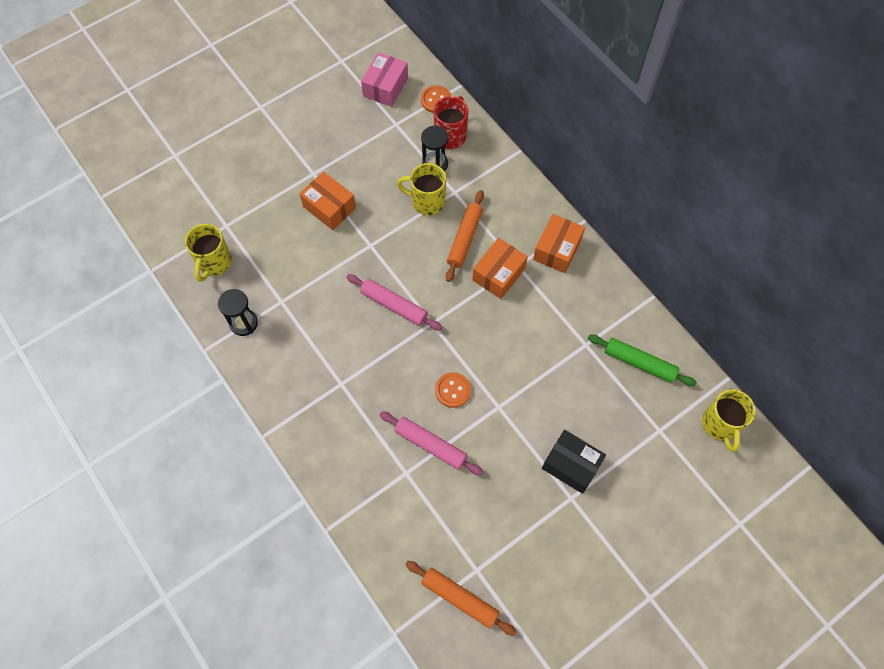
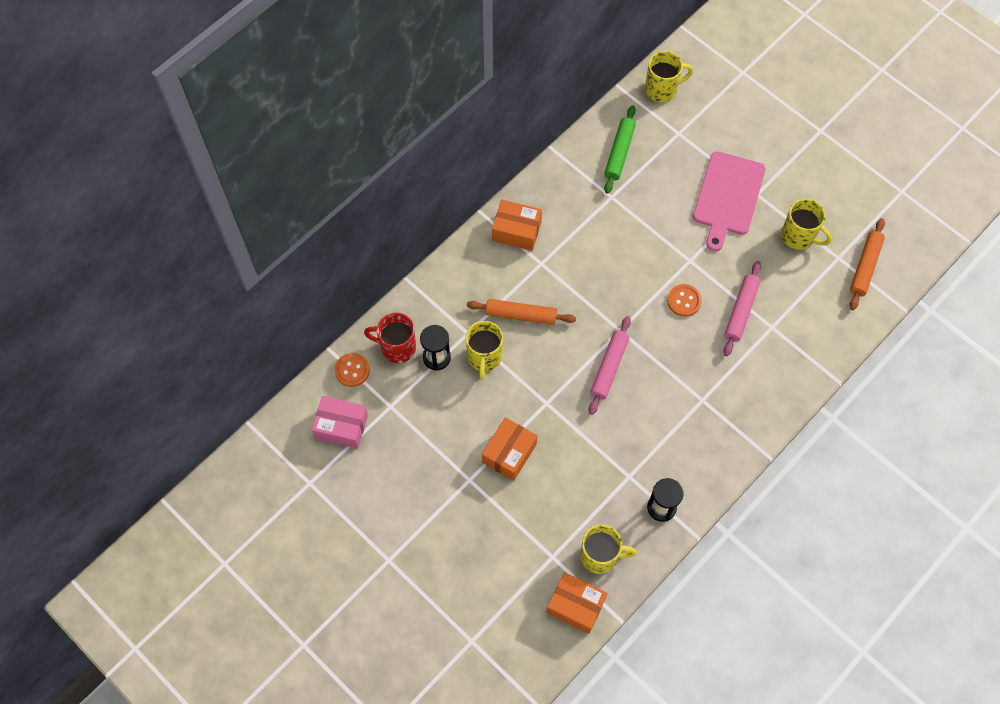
camera: 100 degrees left, 0 degrees up
(499, 274) = (554, 278): orange box -> orange box (576, 605)
(510, 531) = (798, 236): none -> yellow mug
(571, 465) = (728, 197): black box -> pink cutting board

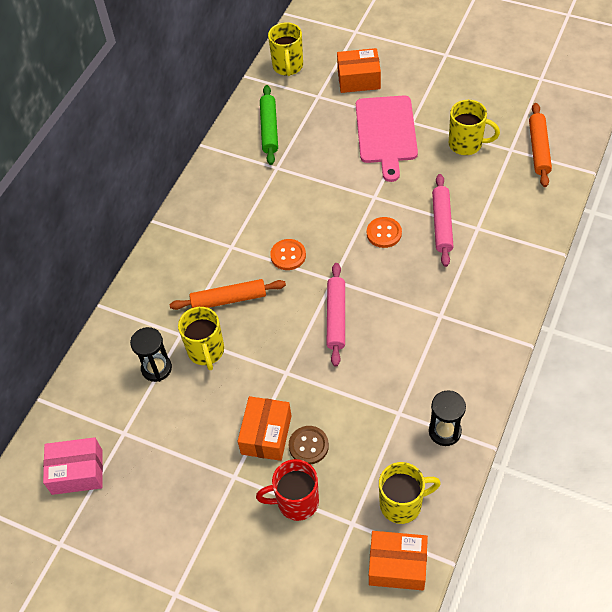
camera: 15 degrees left, 10 degrees down
(352, 370) = (71, 412): orange button -> orange button (288, 255)
(397, 347) = (111, 373): red mug -> red mug (296, 502)
(516, 231) = (196, 226): orange box -> orange box (358, 79)
(541, 476) = (308, 446): none -> brown button
(662, 89) = (288, 67): yellow mug -> yellow mug turned 120 degrees clockwise

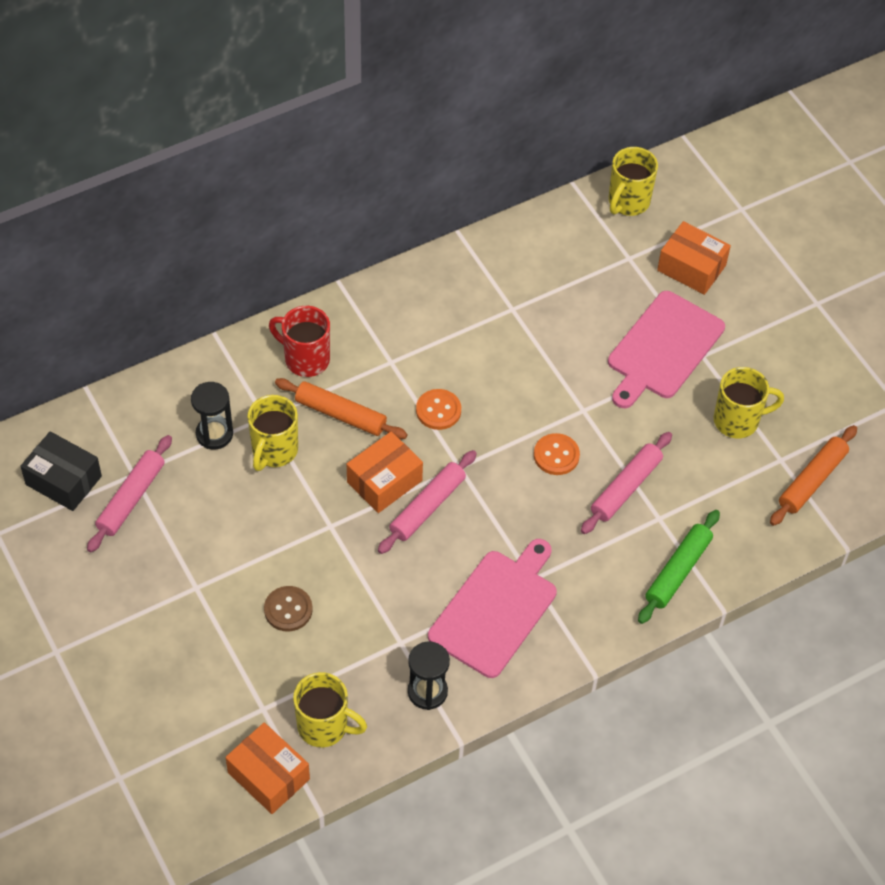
camera: 30 degrees right, 0 degrees up
(77, 472) = (63, 480): pink box -> black box
(136, 450) = (131, 498): none -> pink rolling pin
(266, 435) = (259, 571): orange box -> orange box (384, 481)
(269, 129) = (543, 261): green rolling pin -> green rolling pin (678, 571)
(296, 502) = (230, 652): red mug -> red mug (305, 359)
(437, 349) = (496, 609): none -> pink cutting board
(466, 144) = (738, 420): yellow mug -> yellow mug turned 60 degrees counterclockwise

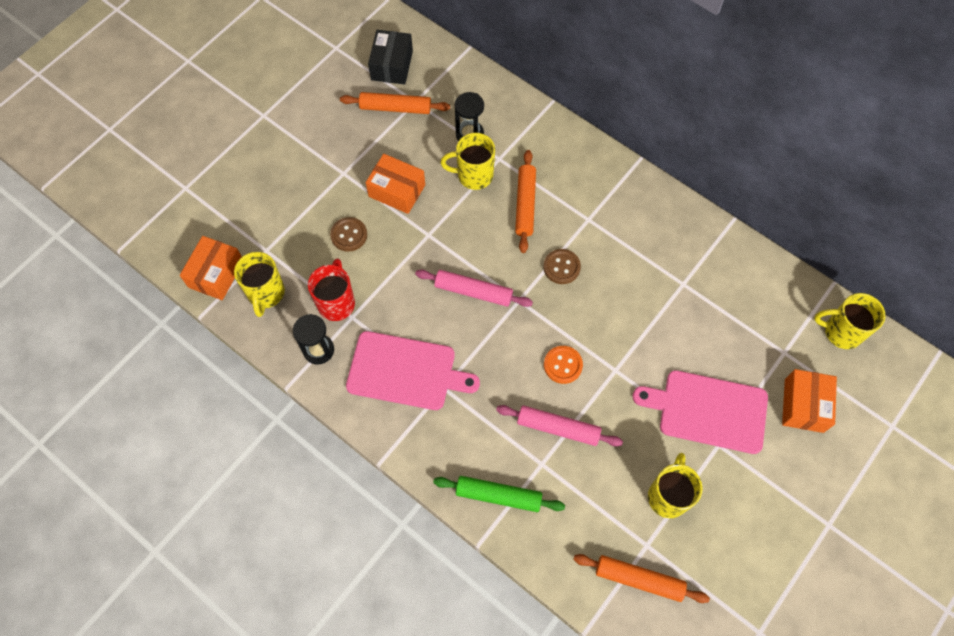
camera: 70 degrees right, 10 degrees up
(131, 498) = (395, 108): pink rolling pin -> orange rolling pin
(305, 359) = (561, 164): red mug -> red mug (336, 302)
(384, 481) = (482, 255): orange box -> orange box (397, 191)
(438, 410) = (561, 267): orange button -> brown button
(738, 420) = (668, 496): yellow mug -> yellow mug turned 135 degrees counterclockwise

